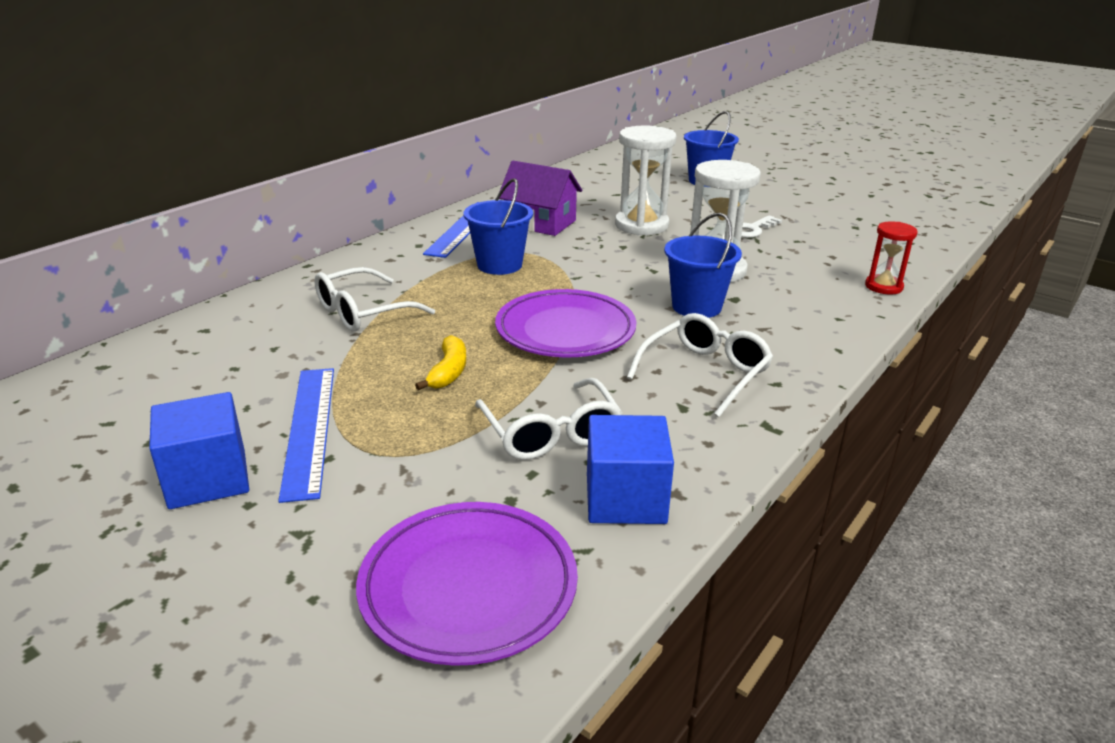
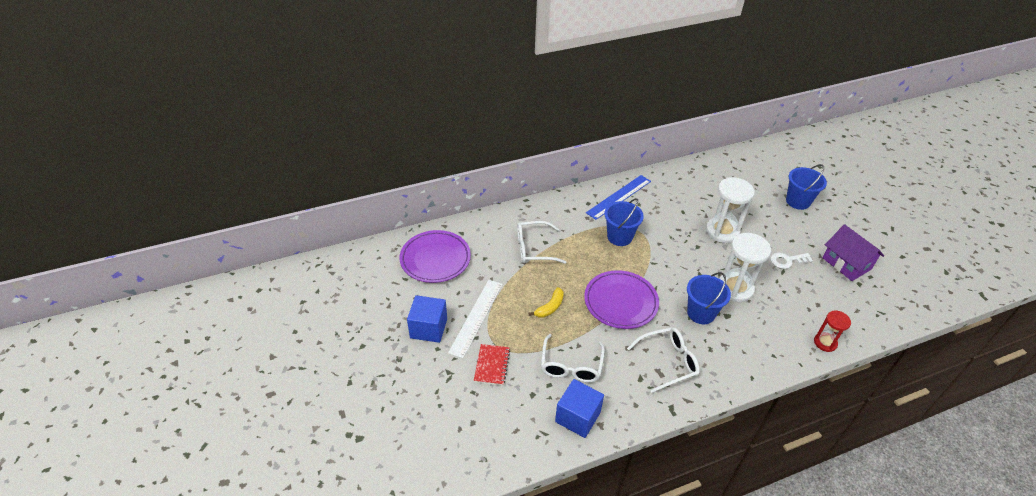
camera: 30 degrees right, 15 degrees up
(309, 429) = (476, 317): blue ruler -> white ruler
(392, 487) = (492, 365): none -> red notebook
(468, 587) = (493, 428): purple plate -> purple plate (435, 259)
(540, 223) = (664, 207): purple house -> purple house (846, 263)

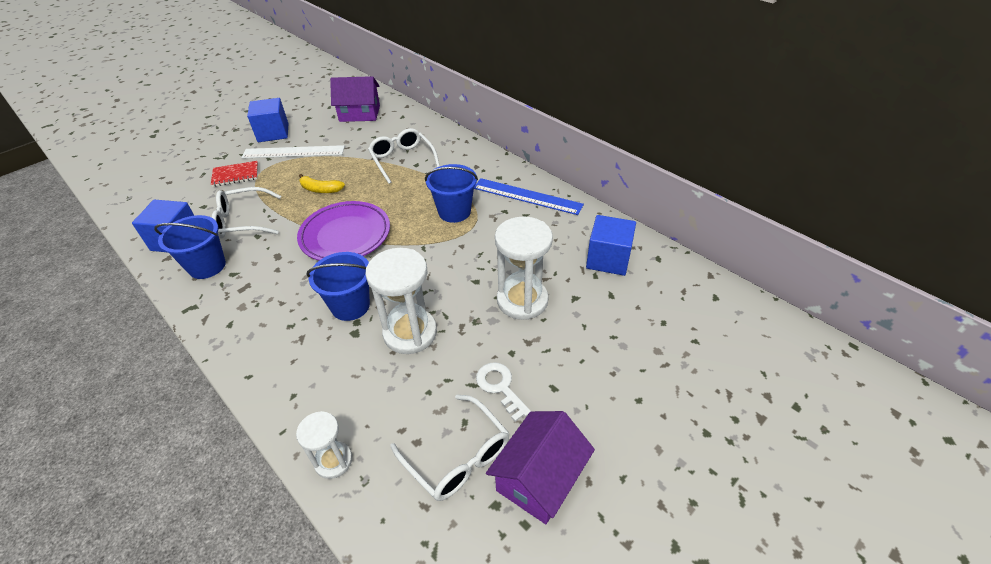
camera: 70 degrees right, 0 degrees up
(435, 259) = (359, 113): purple plate -> purple house
(668, 362) = (261, 291): white glasses -> white glasses (458, 456)
(698, 184) = (608, 259): none -> blue cube
(798, 201) = (662, 384): blue bucket -> blue bucket (207, 266)
(825, 343) = (333, 461): red hourglass -> white hourglass

